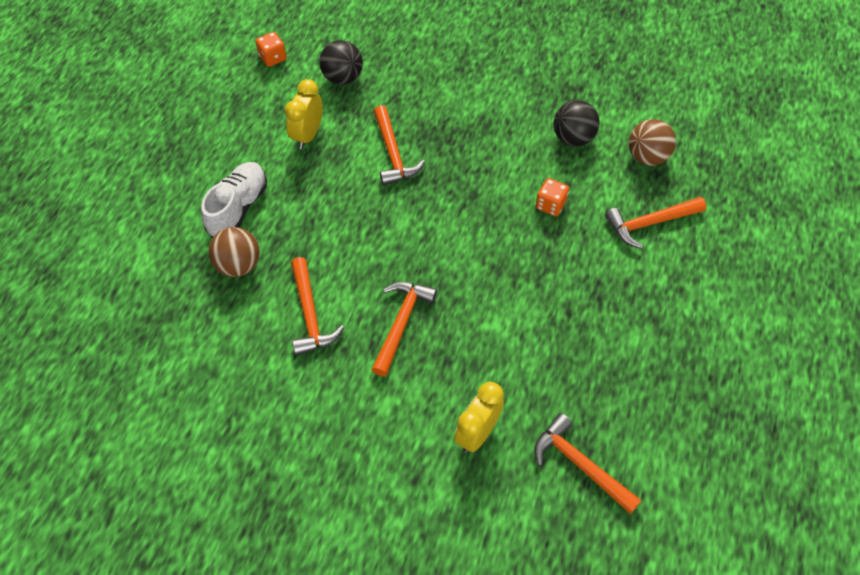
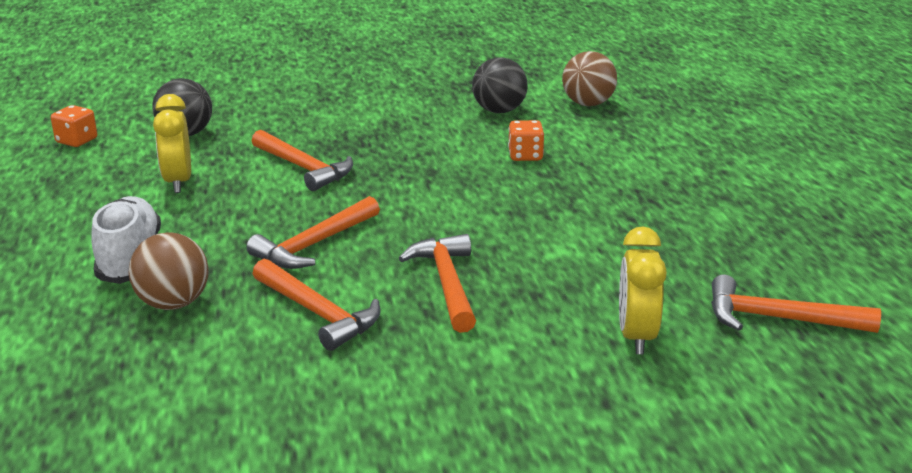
camera: 30 degrees left, 30 degrees down
(649, 223) = (641, 140): orange hammer -> orange hammer (314, 245)

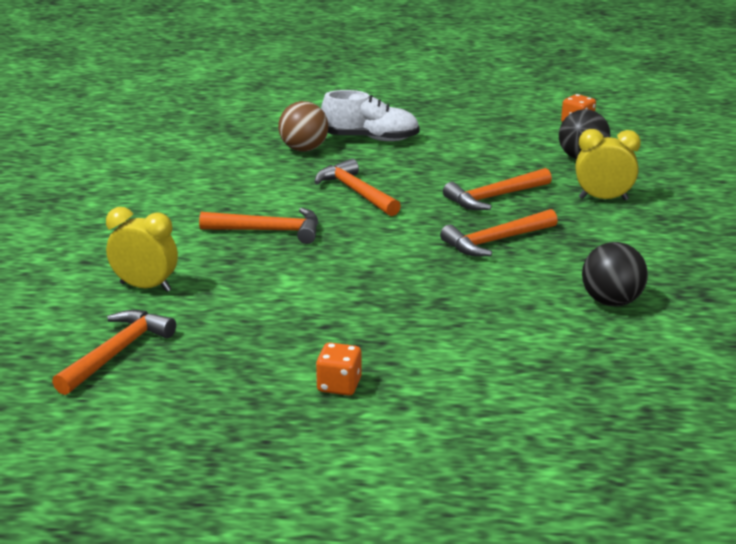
camera: 105 degrees right, 0 degrees up
(178, 182) = (485, 154): yellow clock -> yellow clock (603, 199)
(318, 313) = (261, 187): orange hammer -> orange hammer (495, 241)
(525, 156) = (485, 297): orange dice -> orange dice (339, 385)
(588, 104) = (624, 361): brown ball -> none

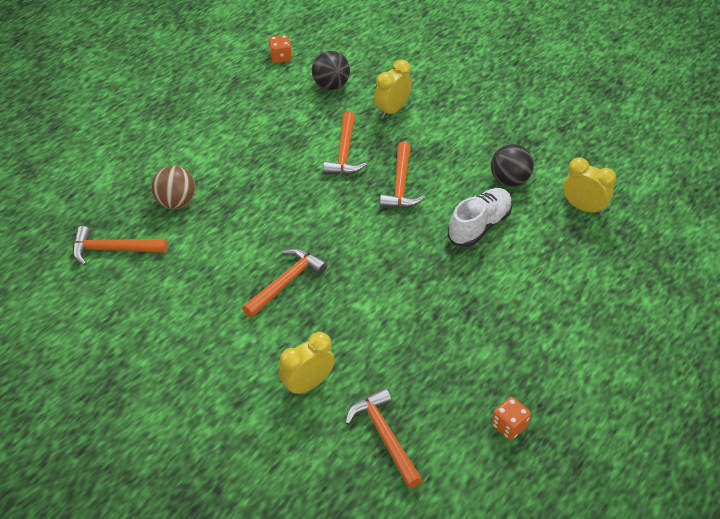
camera: 55 degrees left, 20 degrees up
(339, 385) = (506, 343): orange dice -> orange dice (509, 426)
(356, 192) = (272, 211): orange hammer -> orange hammer (113, 250)
(371, 139) = (197, 160): white shoe -> white shoe (479, 226)
(648, 367) = (583, 207): none -> yellow clock

